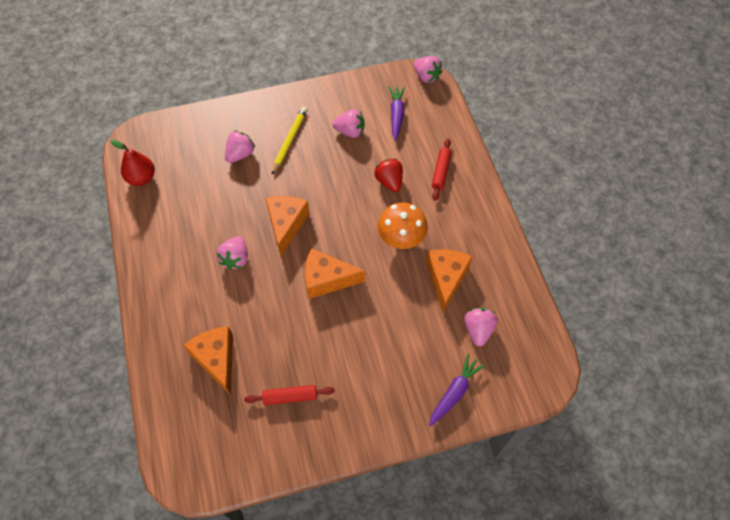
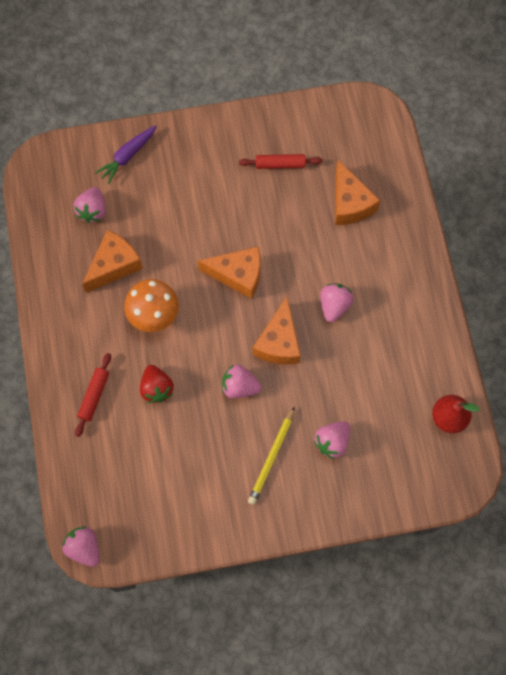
camera: 175 degrees left, 10 degrees up
(350, 132) = (195, 465): pink strawberry -> pink strawberry (240, 386)
(396, 115) = (134, 486): purple carrot -> none
(446, 279) = (114, 265): orange cheese -> orange cheese turned 150 degrees counterclockwise

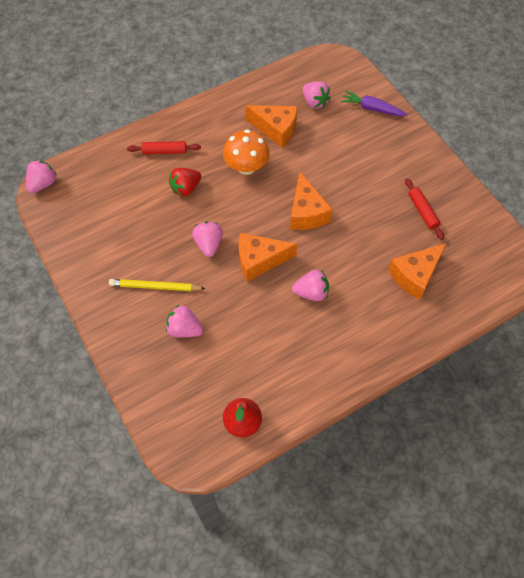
camera: 70 degrees right, 10 degrees down
(93, 211) = (314, 102): pink strawberry -> pink strawberry turned 120 degrees counterclockwise

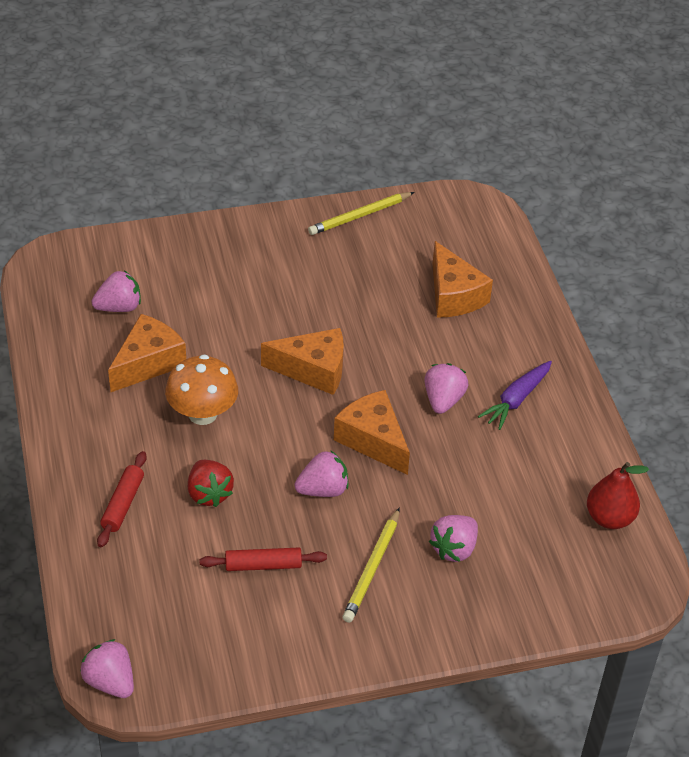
camera: 75 degrees left, 15 degrees down
(208, 244) = (323, 490): pink strawberry -> pink strawberry turned 150 degrees clockwise
(259, 261) = (373, 440): orange cheese -> orange cheese turned 135 degrees clockwise
(372, 108) = (164, 252): purple carrot -> purple carrot (516, 400)
(422, 212) = (361, 258): red rolling pin -> red rolling pin (263, 565)
(464, 200) = (359, 216): none -> yellow pencil

